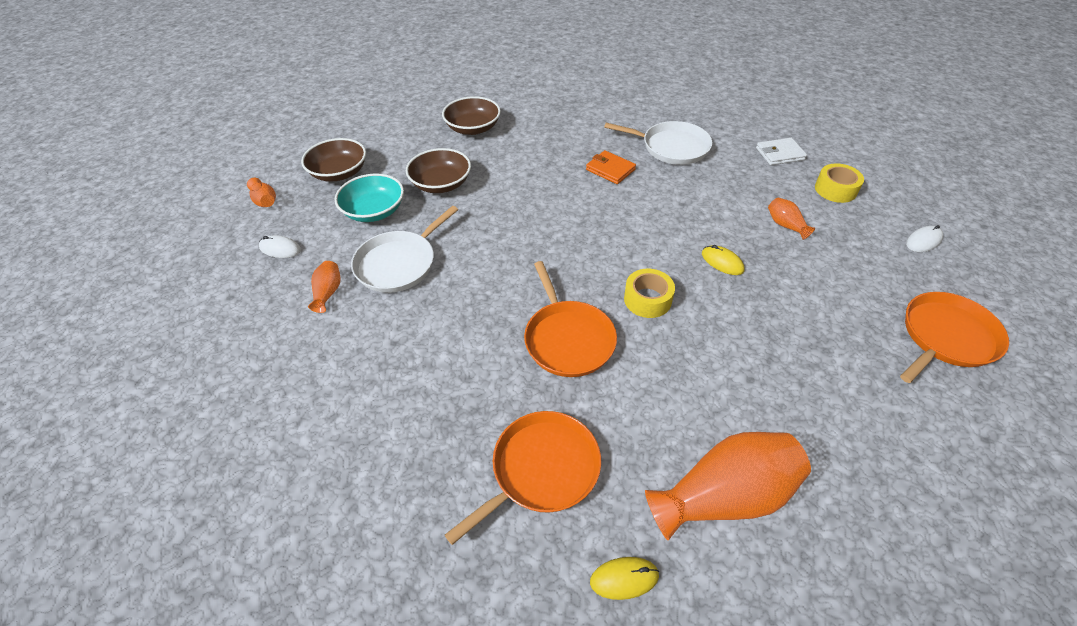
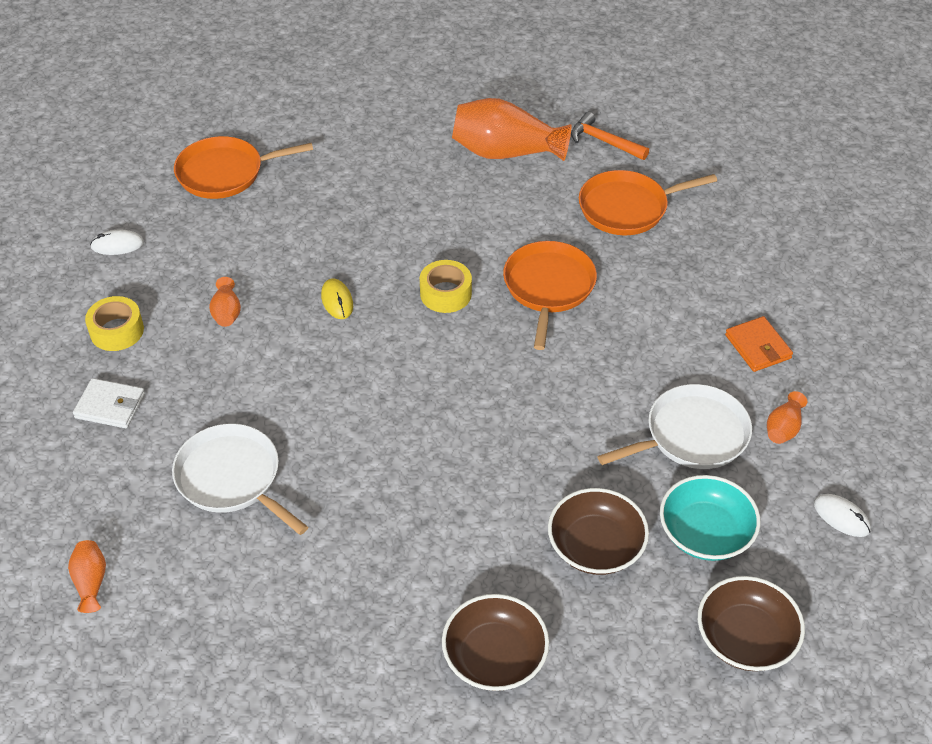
camera: 155 degrees left, 0 degrees up
(265, 201) = (866, 620): orange vase -> orange vase (91, 582)
(610, 169) = (348, 473): orange wallet -> orange wallet (758, 347)
(624, 578) = (604, 141): yellow mouse -> orange hammer

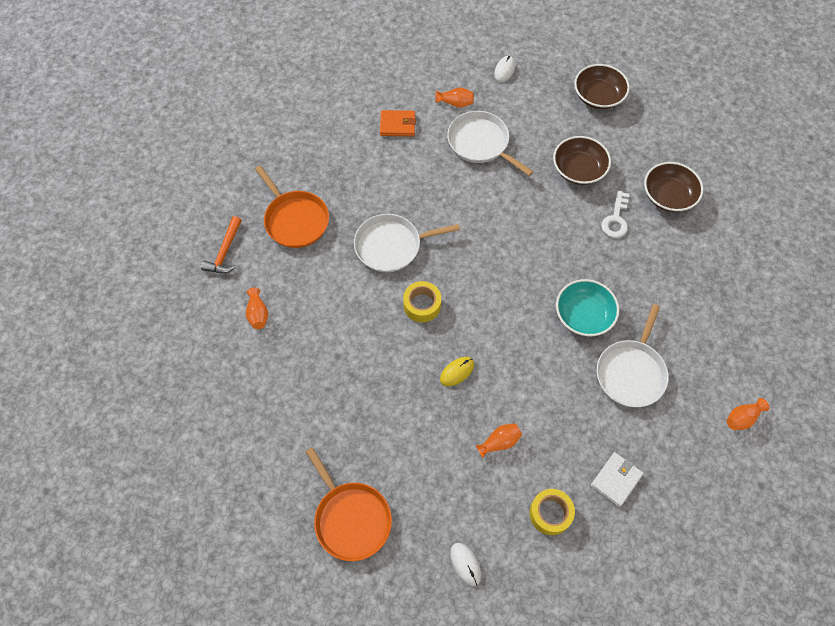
camera: 110 degrees left, 15 degrees up
(110, 406) = (616, 480): white wallet -> white wallet turned 45 degrees clockwise
(482, 561) = (616, 219): none -> white key
(505, 152) = (258, 314): orange vase -> orange vase, size x0.46
(548, 287) = (391, 246): orange pan -> white pan
(705, 533) = (544, 124): turquoise bowl -> turquoise bowl (583, 315)
(758, 347) = (397, 125): orange wallet -> orange wallet turned 45 degrees clockwise

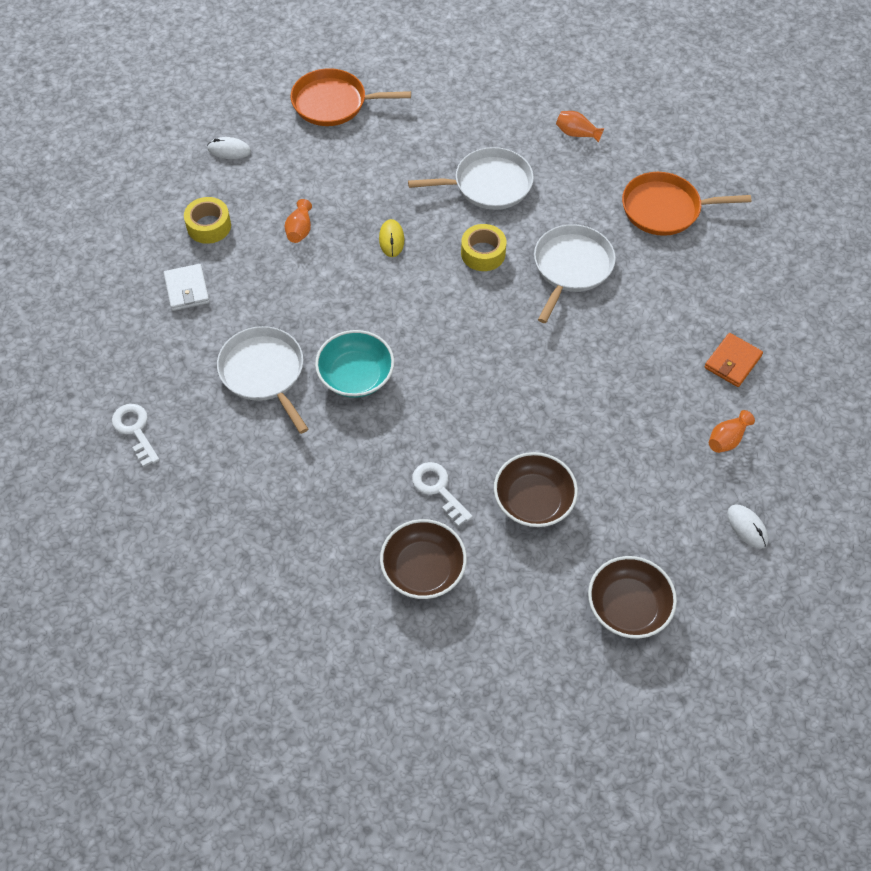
camera: 125 degrees right, 5 degrees down
(225, 252) = (666, 141): orange hammer -> none
(480, 143) = (646, 426): white pan -> white pan (488, 184)
(742, 418) = (135, 430): orange vase -> white key

